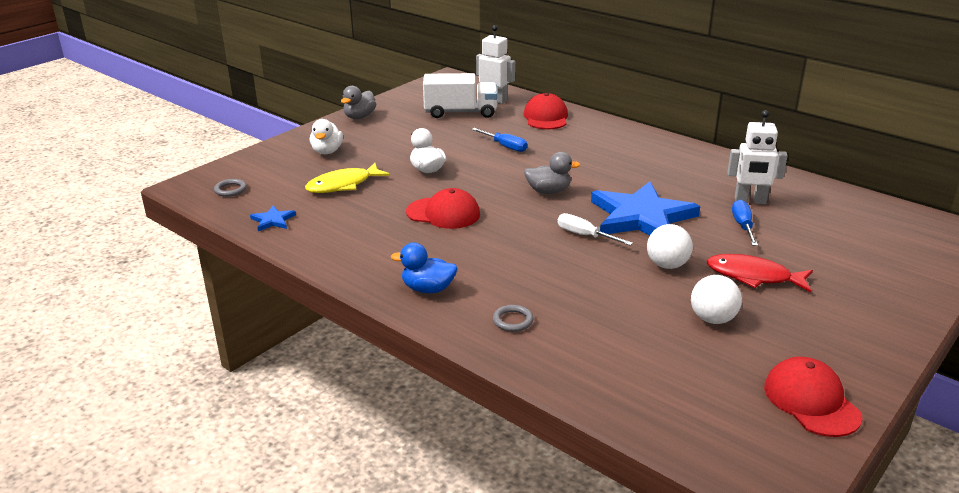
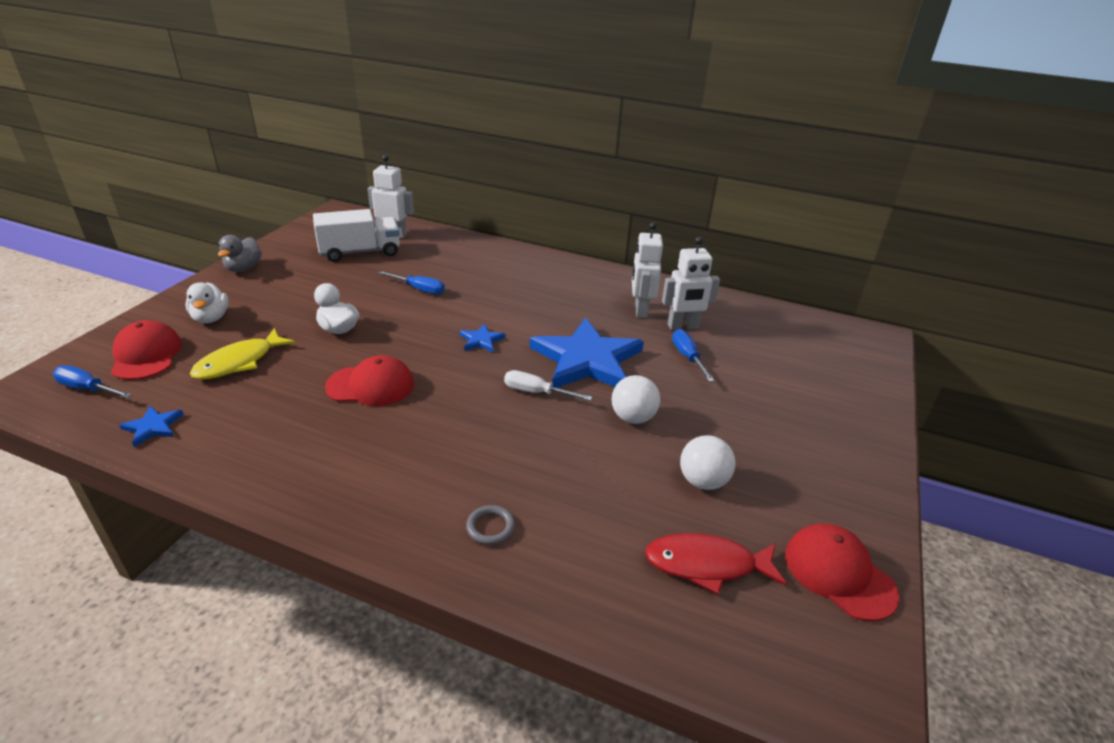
camera: 20 degrees left, 5 degrees up
(230, 190) = (87, 389): grey ring -> blue screwdriver
(428, 289) = (376, 498): blue duck -> none
(546, 117) = (453, 250): red cap -> red cap (146, 355)
(548, 191) = (481, 340): grey duck -> blue star
(712, 183) = (640, 310): none -> white robot
(753, 276) = (720, 418): red fish -> red fish (706, 565)

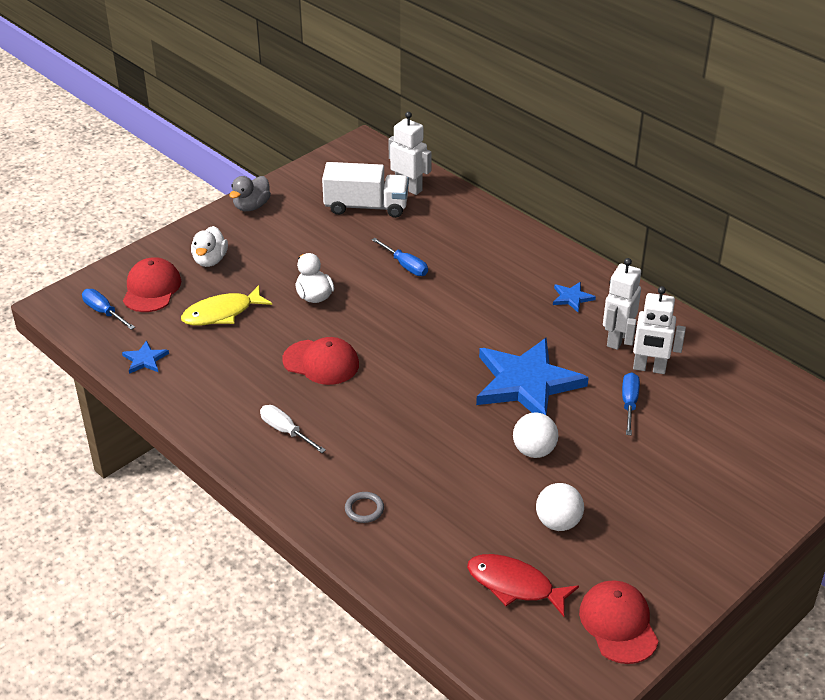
camera: 25 degrees right, 5 degrees up
(481, 340) = (438, 338): blue star -> blue star (572, 298)
(536, 392) = (460, 404): white screwdriver -> white screwdriver (285, 431)

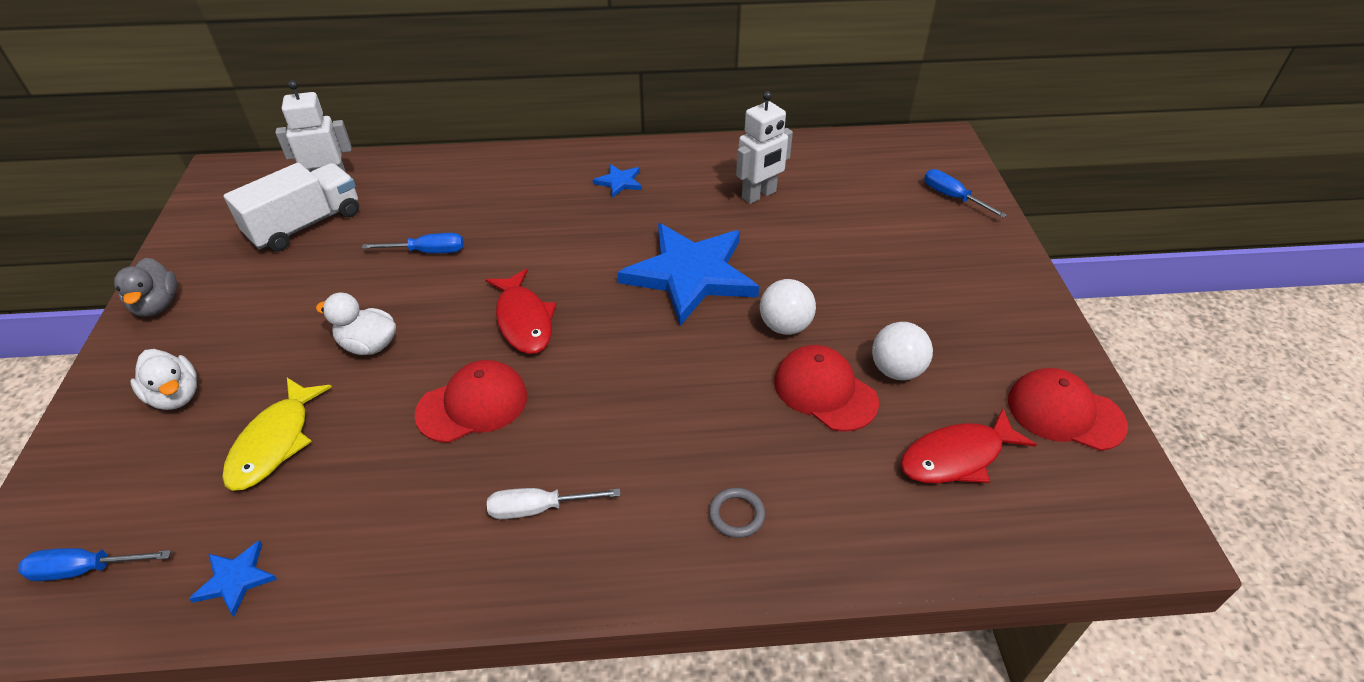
camera: 50 degrees left, 5 degrees up
(151, 289) = (129, 486): red cap -> red cap (825, 391)
(401, 339) = (524, 320): none -> red fish
(616, 339) = (702, 190): white robot -> none
(629, 403) = (788, 231): blue screwdriver -> blue screwdriver (952, 197)

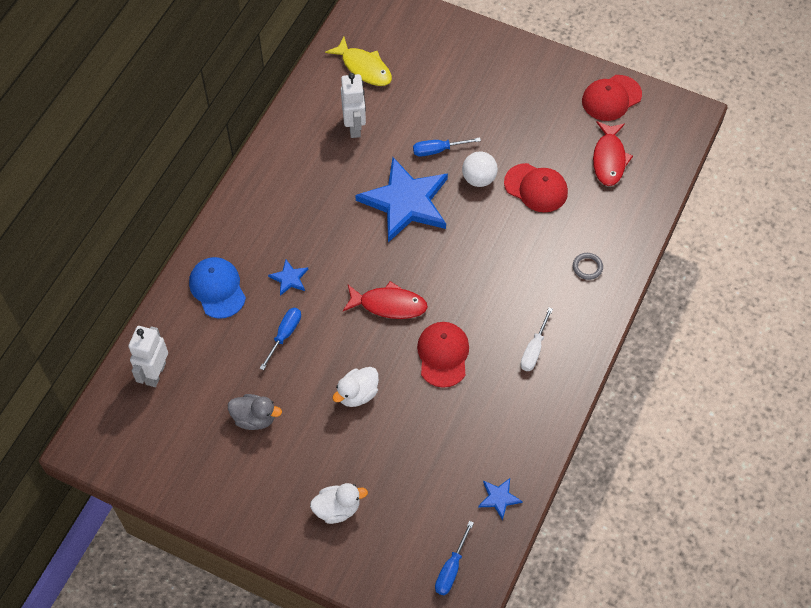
camera: 60 degrees left, 15 degrees up
(157, 305) = (234, 509): grey duck -> grey duck (254, 418)
(275, 442) = (411, 462): yellow fish -> yellow fish (364, 67)
(305, 224) = (200, 401): white truck -> none
(463, 183) = (217, 288): none -> blue cap
(619, 182) = (284, 196): blue star -> blue star (289, 278)
(825, 391) = (536, 188): red cap -> red cap turned 135 degrees counterclockwise
(896, 370) = (542, 148): white ball -> none
(952, 197) = (427, 31): blue screwdriver -> blue screwdriver (438, 150)

